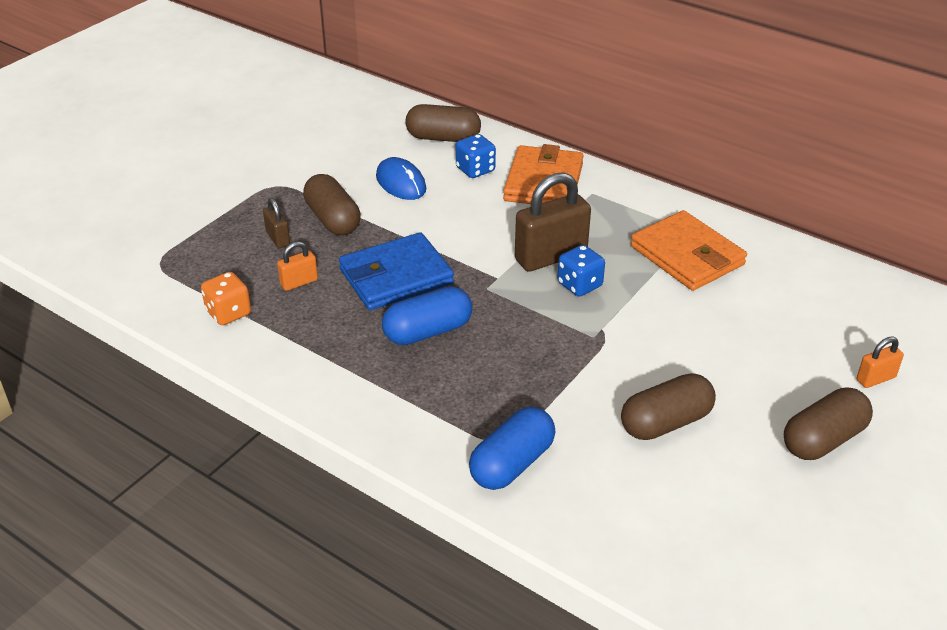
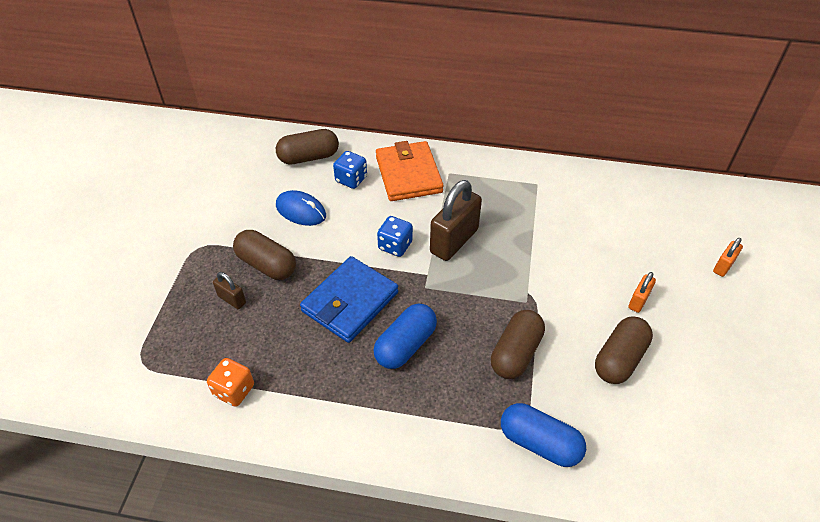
camera: 25 degrees left, 10 degrees up
(299, 282) = (275, 337): orange padlock -> orange padlock (638, 301)
(512, 464) = (539, 443): blue capsule -> blue capsule turned 75 degrees counterclockwise
(579, 285) = (489, 259): blue dice -> blue dice (395, 246)
(687, 255) = (546, 206): orange wallet -> none
(823, 440) = (723, 330): brown capsule -> brown capsule (516, 353)

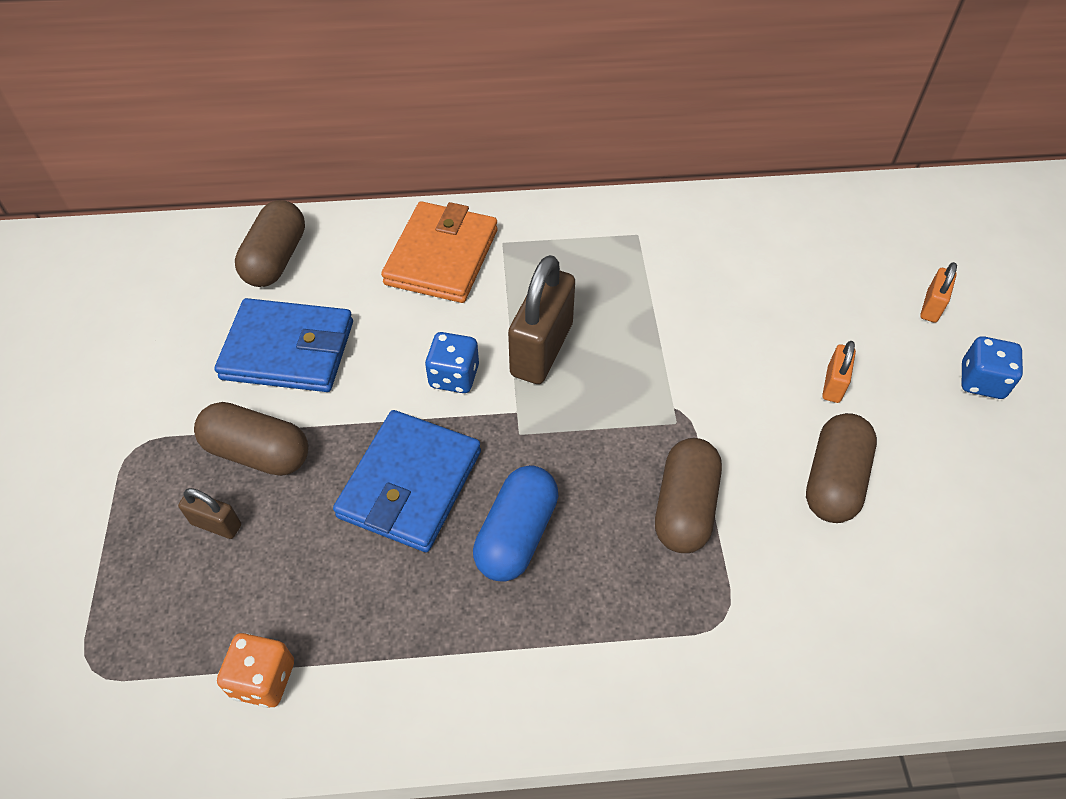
camera: 15 degrees left, 5 degrees up
(301, 211) = (288, 350): blue mouse -> blue wallet
(308, 157) = (276, 259): brown capsule -> brown capsule turned 45 degrees counterclockwise
(351, 179) = (354, 282): blue dice -> blue dice (981, 381)
(408, 174) = (442, 257): orange wallet -> orange wallet turned 45 degrees clockwise
(539, 443) = (760, 641): blue capsule -> none

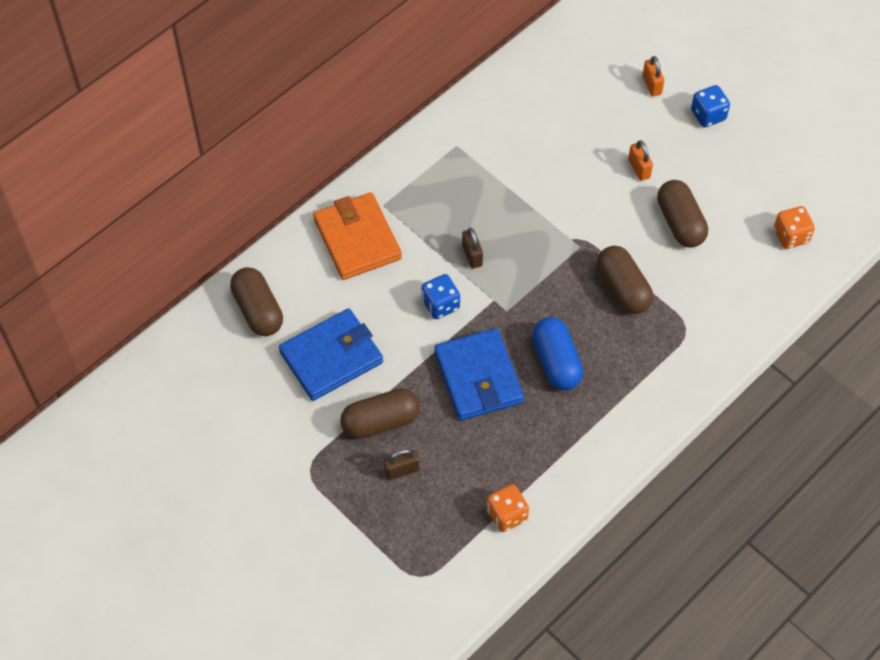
camera: 40 degrees left, 5 degrees up
(541, 349) = (472, 255): brown padlock -> brown padlock, size x0.49
(986, 604) = (791, 236): none -> orange dice

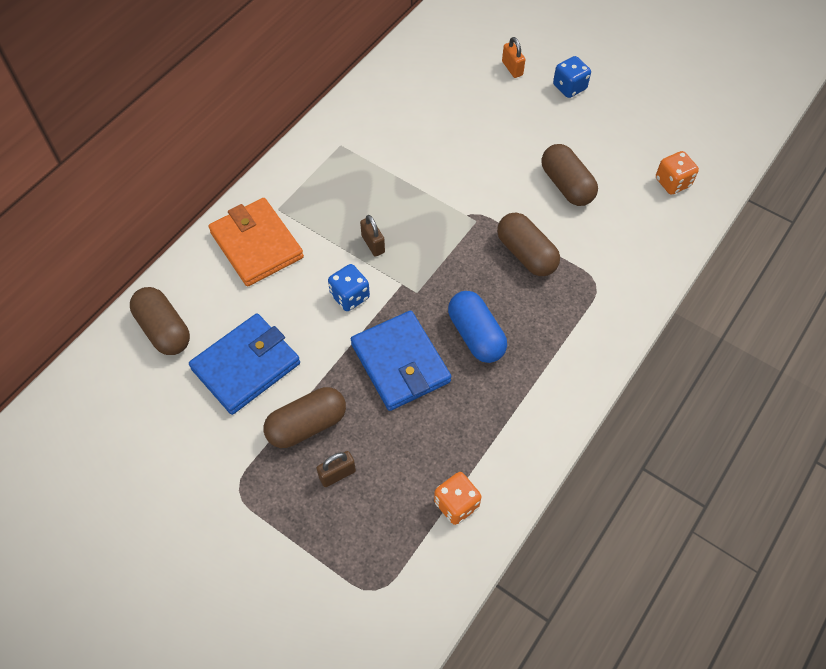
camera: 10 degrees left, 0 degrees up
(639, 168) = (517, 142): orange padlock -> none

